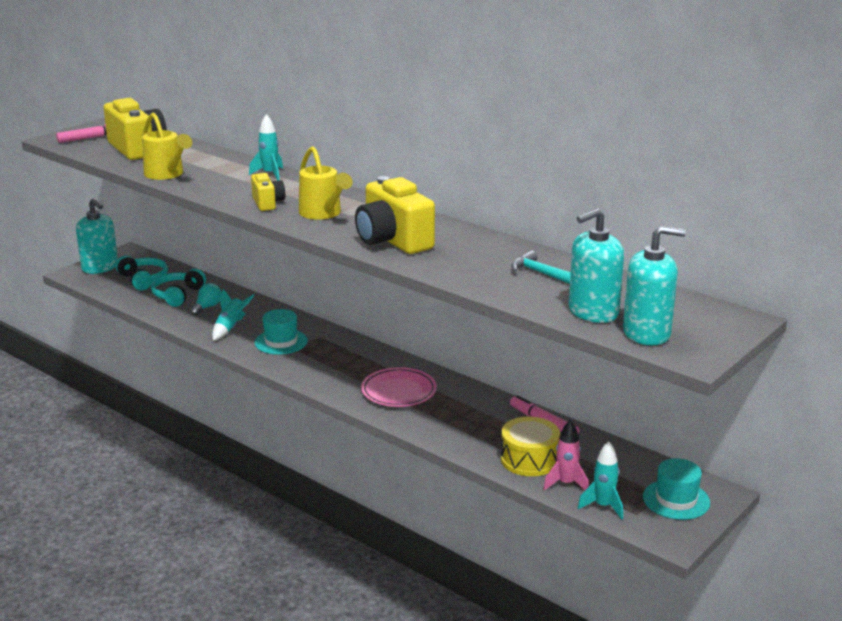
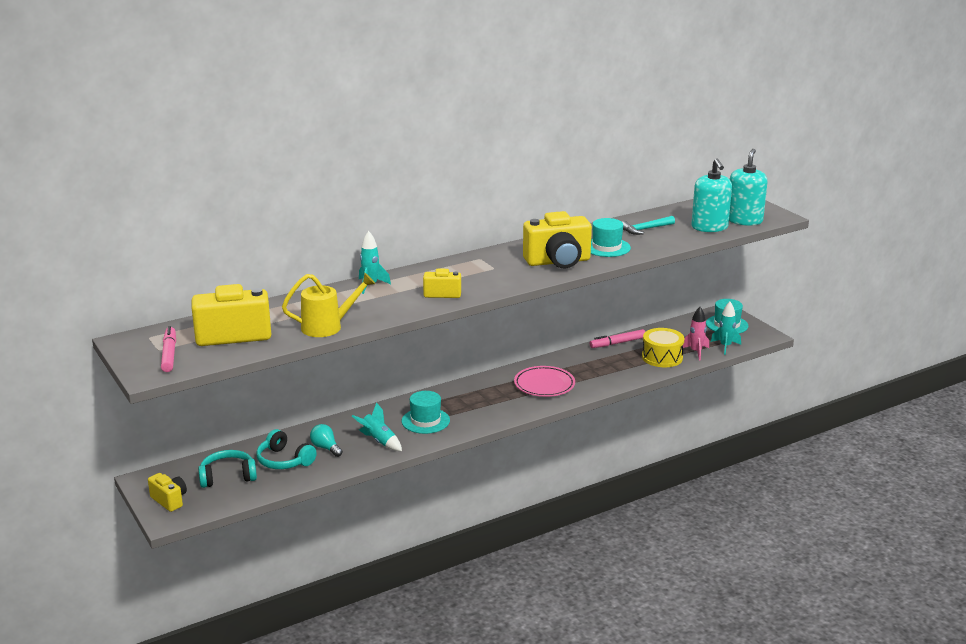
camera: 70 degrees left, 0 degrees up
(100, 267) = (169, 500): turquoise soap dispenser -> yellow camera
(323, 214) = (484, 277): yellow watering can -> none
(460, 260) = (606, 247): none -> turquoise hat

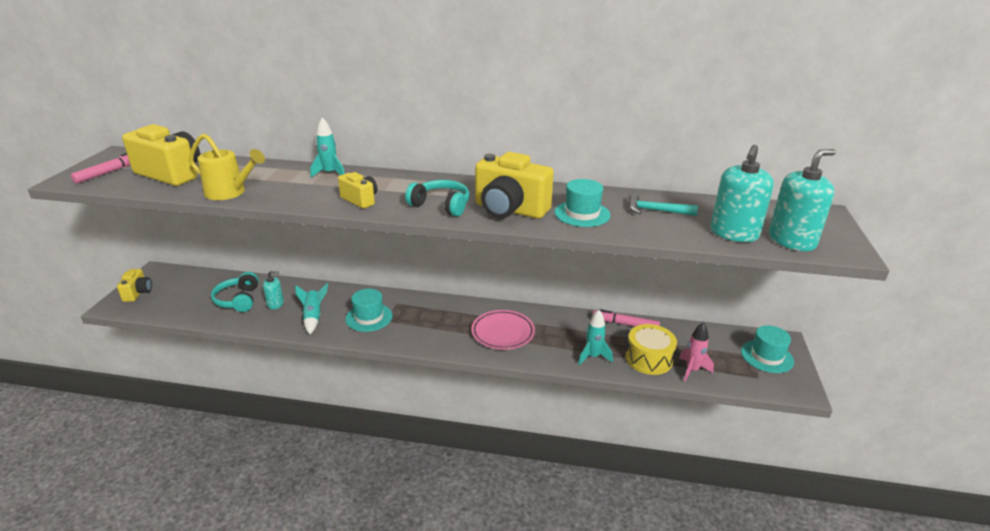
camera: 40 degrees right, 5 degrees up
(227, 477) = (192, 294): turquoise headphones -> turquoise headphones (441, 205)
(326, 448) = (275, 304): turquoise light bulb -> turquoise soap dispenser
(725, 346) = (733, 380): turquoise rocket -> turquoise rocket (593, 357)

